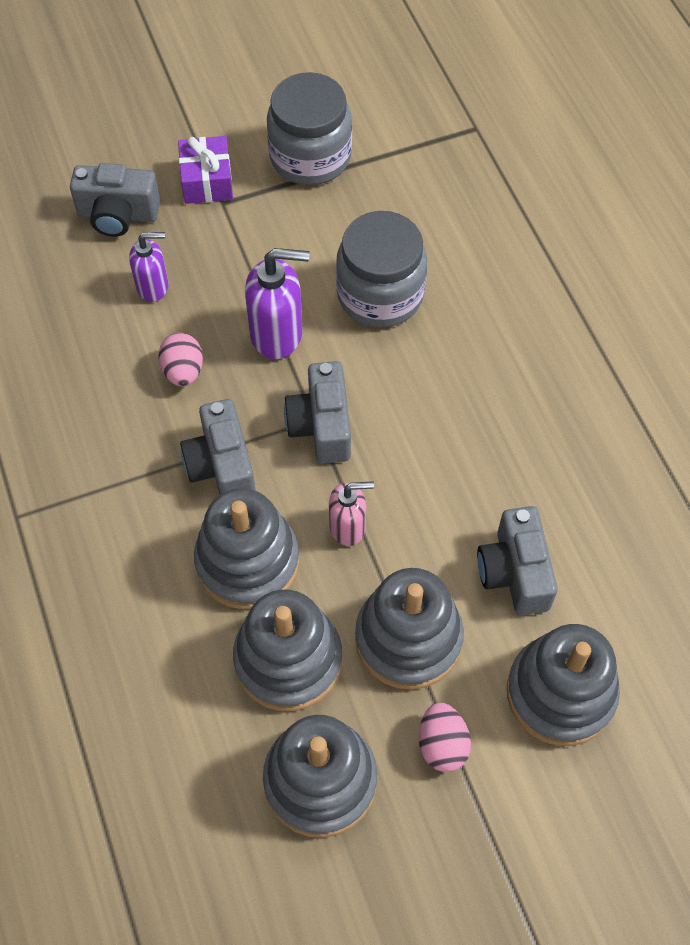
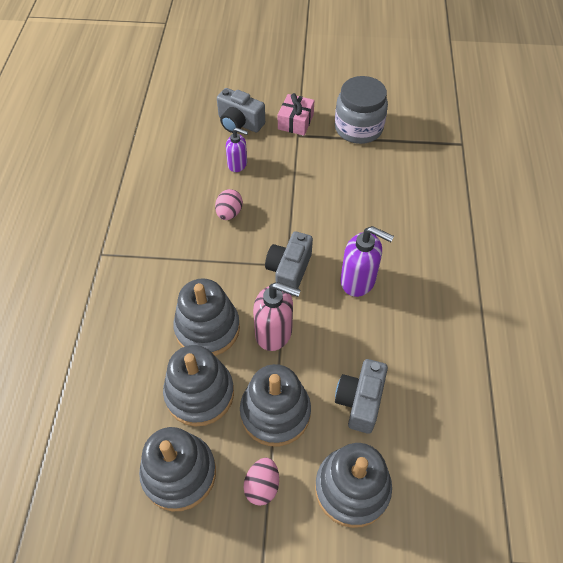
camera: 25 degrees right, 5 degrees down
(207, 181) = (295, 122): purple gift -> pink gift
(221, 466) = (222, 270): grey camera -> none
(277, 334) = (291, 212): purple soap dispenser -> purple soap dispenser (358, 280)
(348, 527) = (274, 332): pink soap dispenser -> pink soap dispenser, size x1.58
(380, 294) = (360, 212): grey jar -> none

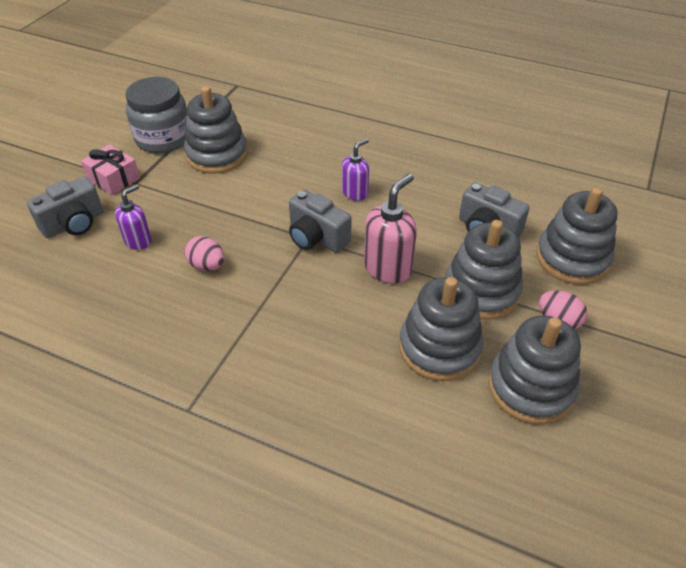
camera: 70 degrees left, 10 degrees down
(207, 328) = (358, 322): grey stacking toy -> grey stacking toy (217, 155)
(358, 280) = (355, 193): purple soap dispenser -> purple soap dispenser, size x0.63

